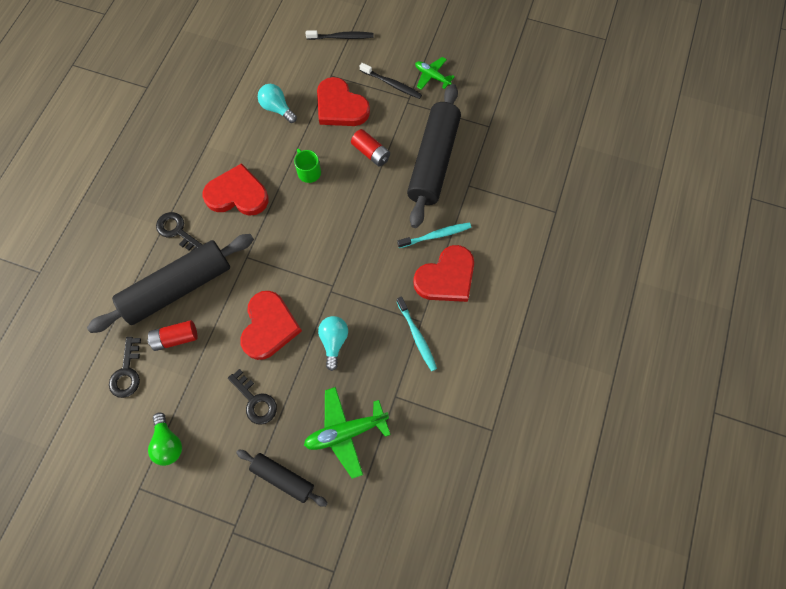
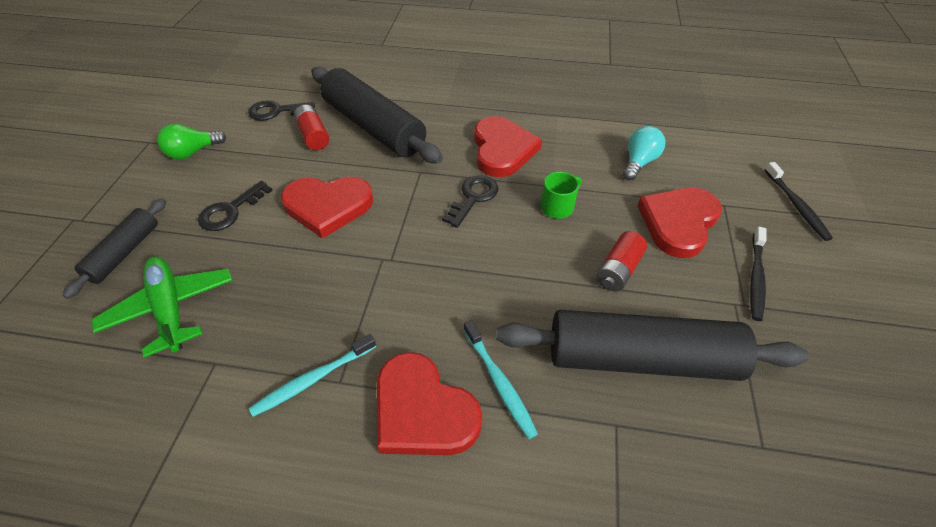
camera: 80 degrees right, 20 degrees down
(177, 231) = (442, 114): black key -> black key (473, 198)
(334, 341) = (306, 274): turquoise light bulb -> none
(432, 76) = (809, 332): green plane -> none

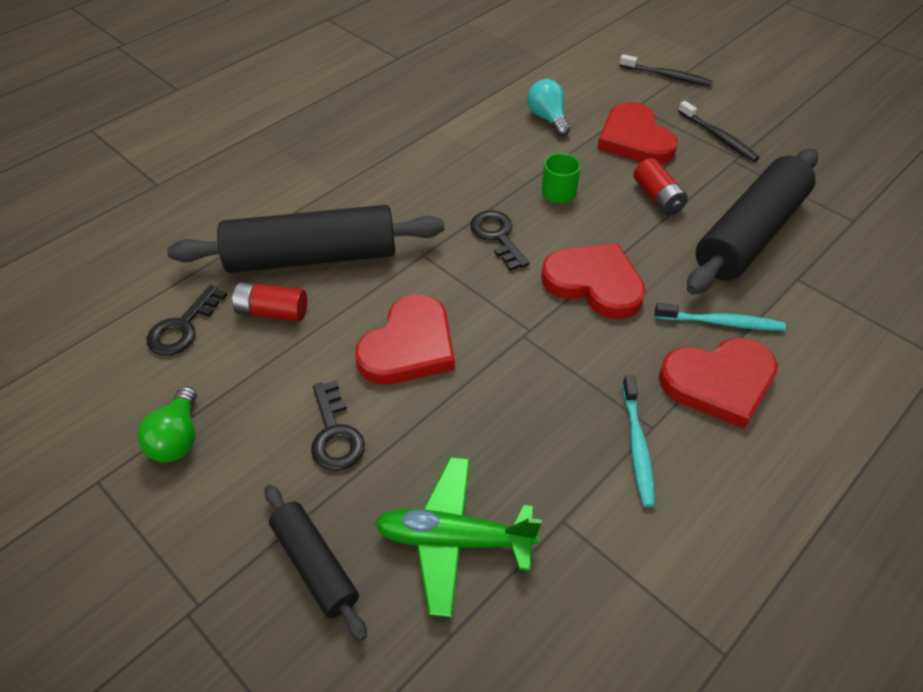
camera: 55 degrees left, 0 degrees up
(502, 150) = (449, 185): red heart -> red heart (594, 283)

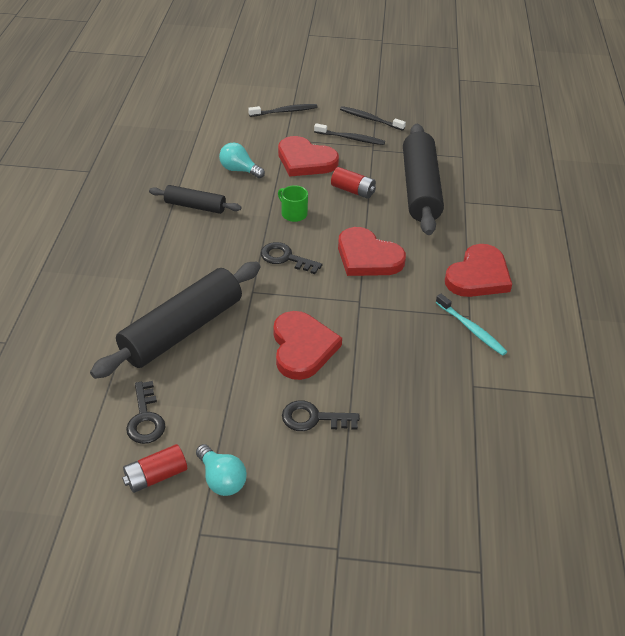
camera: 40 degrees left, 5 degrees down
(177, 438) = (221, 479): green light bulb -> turquoise light bulb
(272, 312) = (195, 376): red battery -> red battery (156, 476)
(315, 565) = (377, 487): black rolling pin -> black rolling pin (195, 206)
(335, 434) = (313, 418): black key -> black key turned 150 degrees clockwise
(454, 540) = (432, 428): green plane -> none
(594, 283) = (367, 257): red heart -> red heart turned 135 degrees counterclockwise
(720, 322) = (450, 244): turquoise toothbrush -> none
(768, 125) = (370, 119): none -> black toothbrush

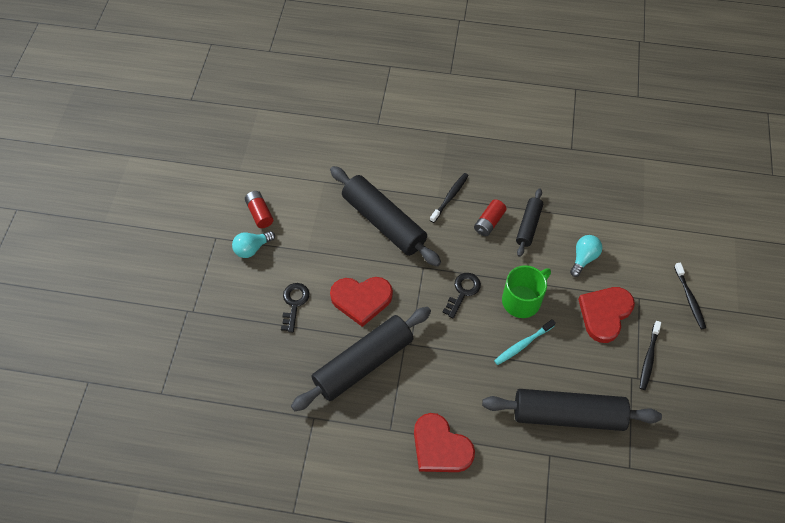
camera: 95 degrees right, 15 degrees up
(145, 418) = (305, 205): black key -> none
(293, 213) = (522, 300): green mug -> green mug, size x1.69
(353, 190) = (560, 352): red battery -> red battery (489, 222)
(367, 257) = (465, 356): red heart -> none
(370, 119) = (688, 381): black toothbrush -> black toothbrush (450, 197)
(391, 342) = (363, 363): none -> black rolling pin
(471, 329) = (374, 428): turquoise toothbrush -> turquoise toothbrush (523, 344)

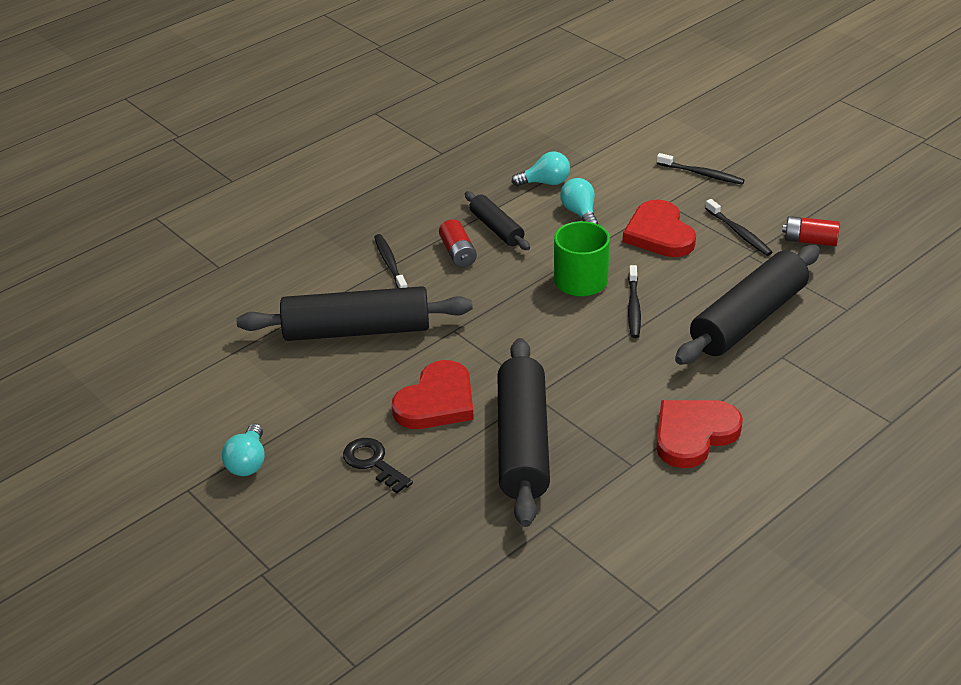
camera: 50 degrees left, 20 degrees down
(260, 213) = (206, 429): red battery -> red battery (809, 240)
(440, 447) = (693, 434): red heart -> red heart turned 150 degrees clockwise
(463, 292) = (520, 316): black key -> none
(523, 344) = (633, 307): turquoise toothbrush -> black toothbrush
(595, 220) = (545, 183): none -> turquoise light bulb

